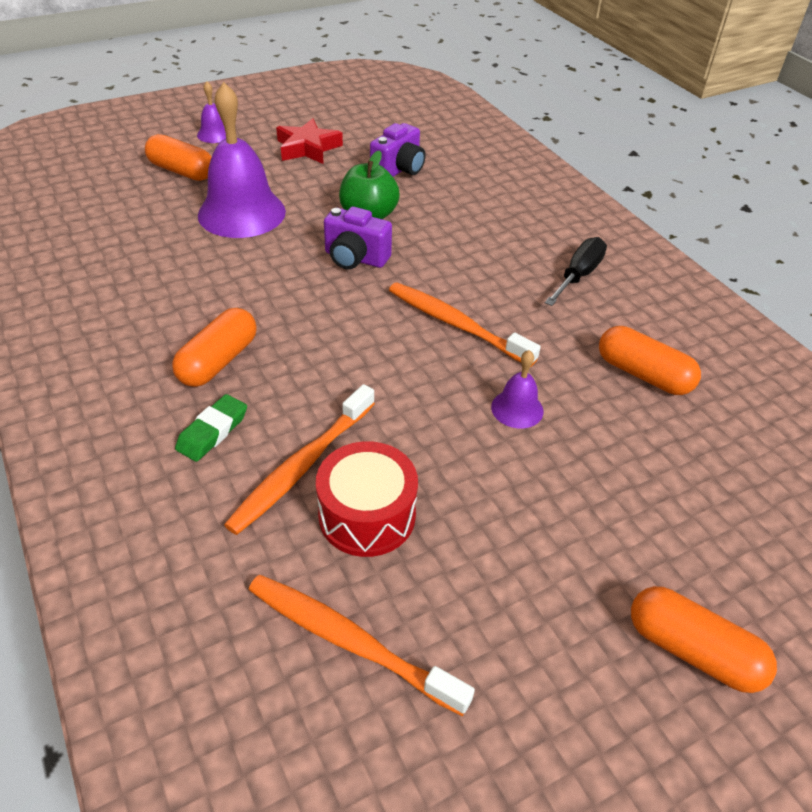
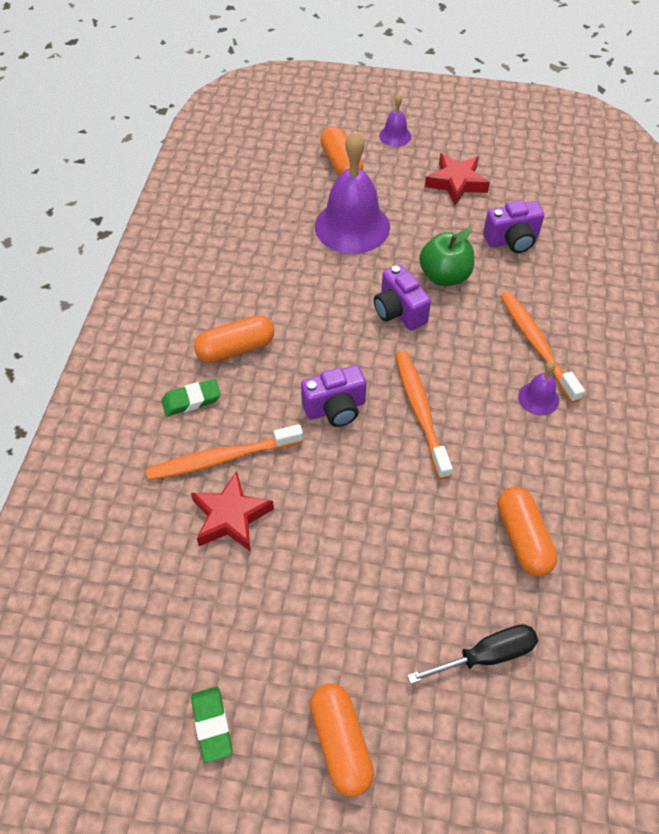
camera: 40 degrees right, 10 degrees up
(350, 641) = (154, 587): orange toothbrush -> orange toothbrush (536, 345)
(367, 515) = (231, 517): red drum -> red star
(376, 361) = (335, 408): none -> purple camera
(517, 409) = (397, 505): purple bell -> purple bell (538, 398)
(558, 737) = (212, 725): none -> green eraser
(578, 275) = (563, 423): black screwdriver -> black screwdriver (486, 656)

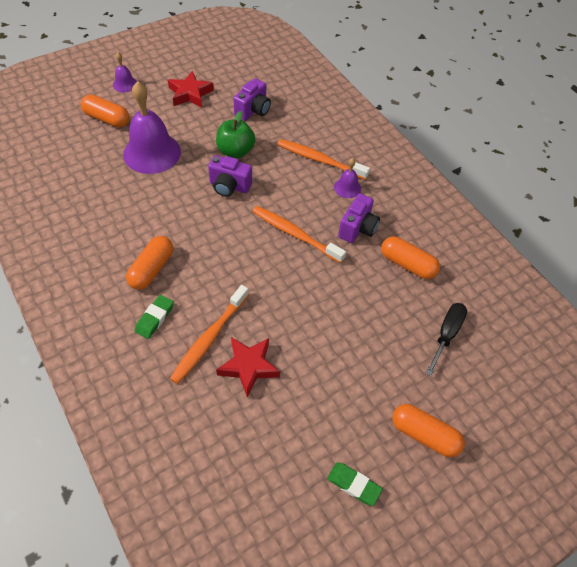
camera: 45 degrees left, 0 degrees up
(335, 408) = (247, 264): purple camera -> purple camera (357, 228)

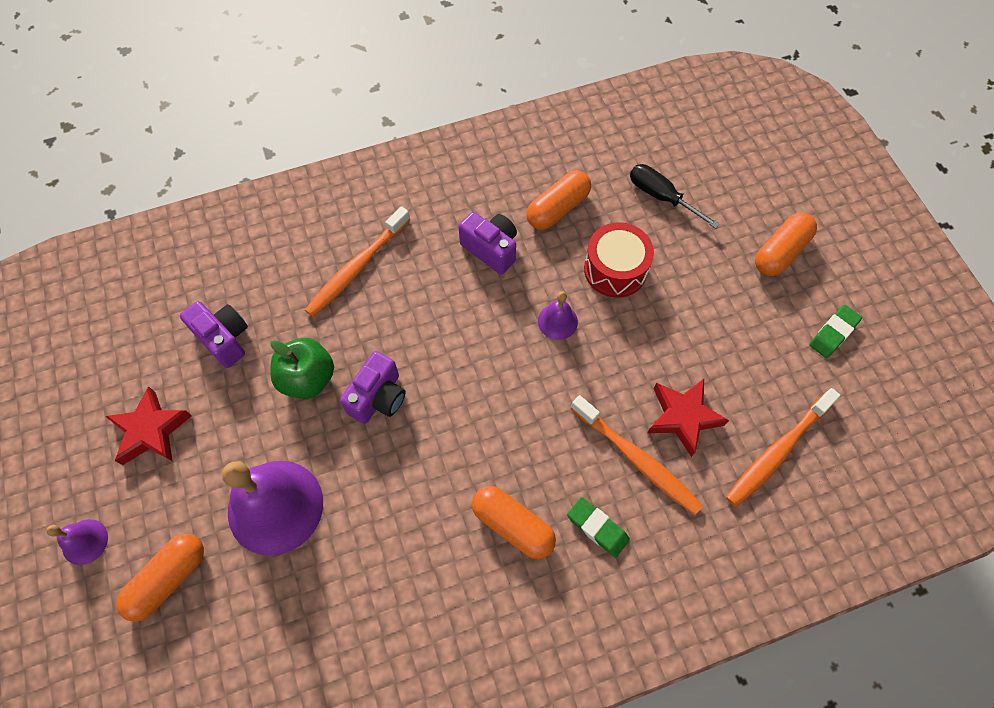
camera: 75 degrees left, 10 degrees up
(295, 234) = (486, 325): orange toothbrush -> orange toothbrush (777, 451)
(347, 188) = (418, 245): purple bell -> purple bell (557, 321)
(365, 308) = (615, 269): none -> red drum

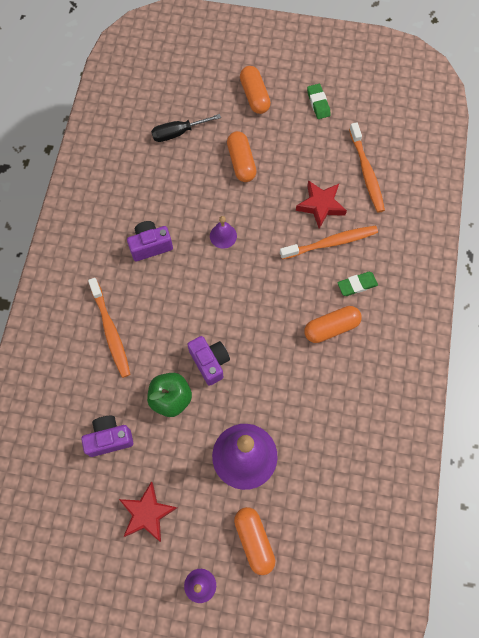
camera: 60 degrees left, 5 degrees up
(557, 208) = (147, 193): orange capsule -> orange capsule (241, 162)
(615, 269) = (209, 186): red drum -> none

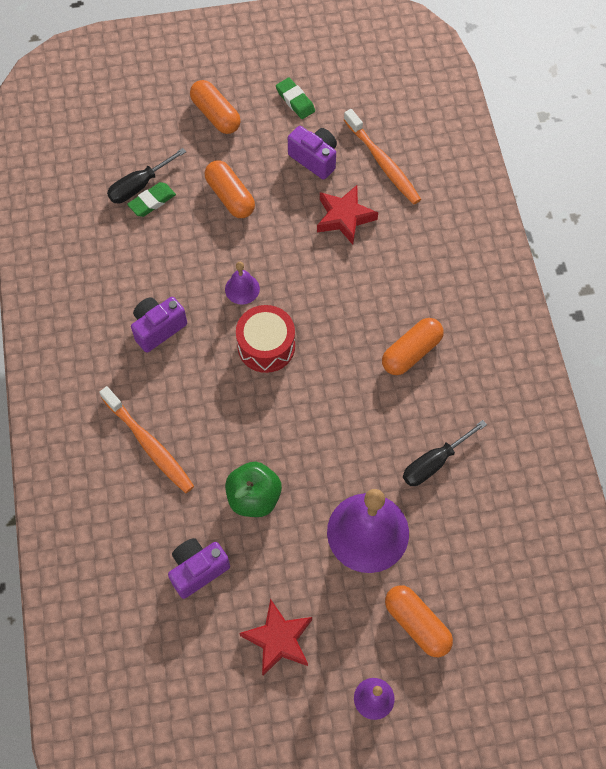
camera: 20 degrees left, 5 degrees down
(210, 362) = (284, 440): purple camera -> purple camera (314, 159)
(224, 286) = (266, 346): none -> red drum
(315, 420) = (434, 462): none -> black screwdriver
(331, 243) = (373, 256): orange toothbrush -> none
(357, 285) = (422, 294): green eraser -> green eraser (152, 201)

